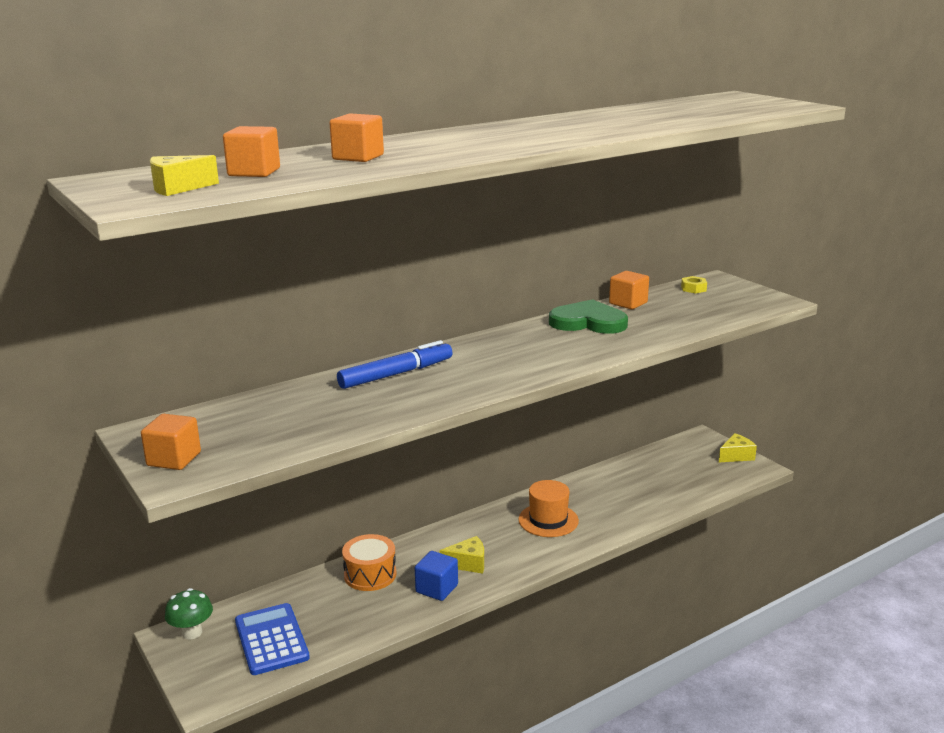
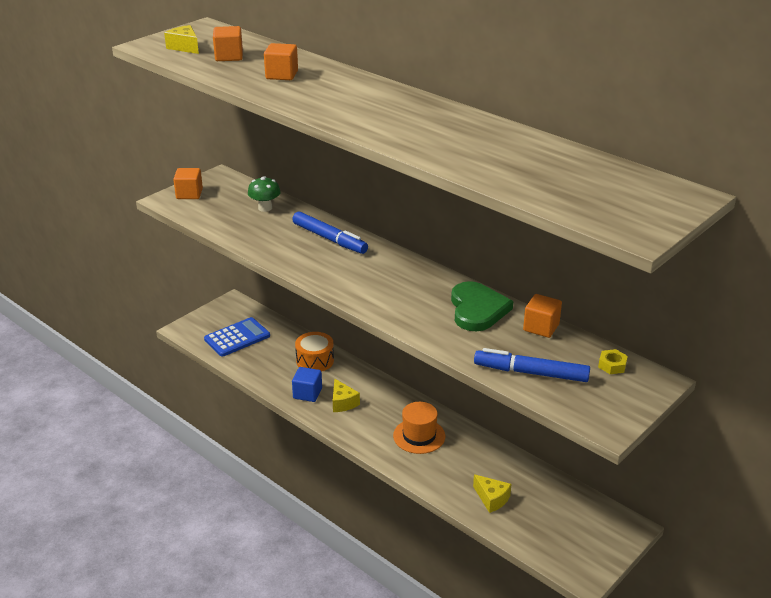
camera: 75 degrees right, 10 degrees up
(192, 632) = (237, 307): green mushroom -> green mushroom (265, 208)
(701, 315) = (531, 373): none -> blue marker
(736, 456) = (601, 556): yellow cheese -> yellow cheese (492, 499)

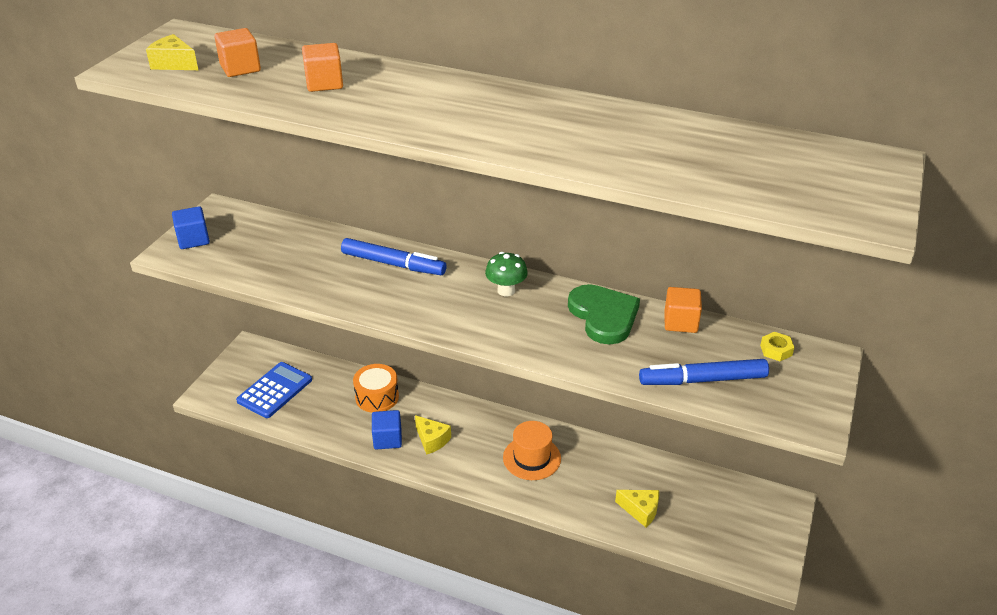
camera: 20 degrees left, 5 degrees up
(189, 194) = (193, 239): orange cube -> blue cube
(265, 208) = (296, 240): green mushroom -> green mushroom (506, 290)

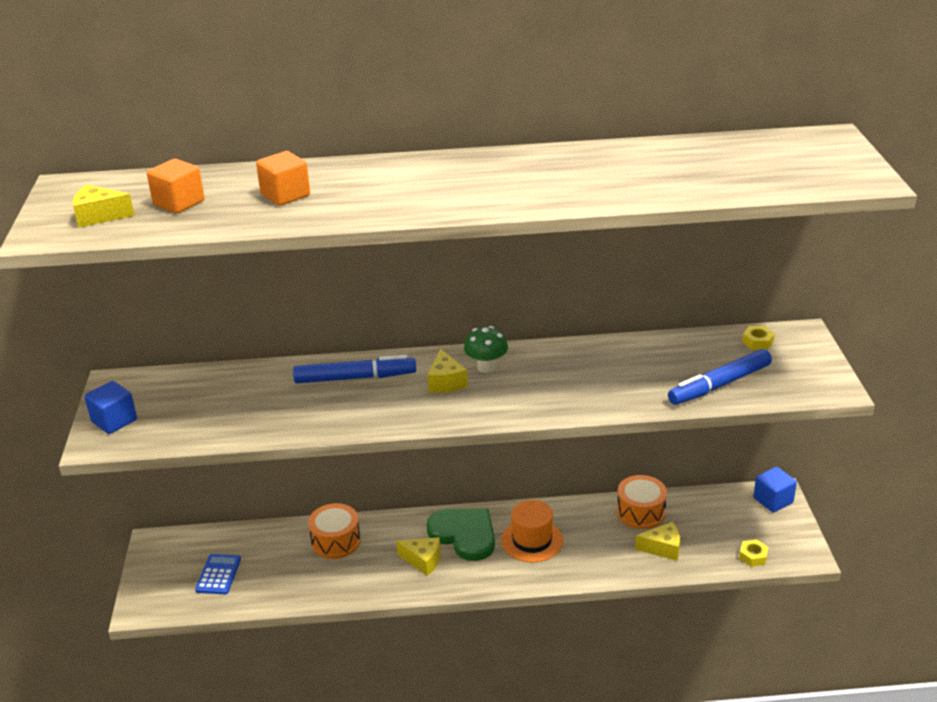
camera: 25 degrees left, 5 degrees down
(275, 390) = (218, 574): blue calculator -> blue calculator, size x0.65
(387, 439) = (377, 576): blue cube -> blue cube (773, 500)
(462, 292) = (446, 382): none -> yellow cheese
(603, 316) = (593, 361): green heart -> green heart (464, 535)
(644, 470) = (641, 512): none -> orange drum
(680, 322) = (662, 345): orange cube -> none
(720, 552) = (753, 556): none -> yellow nut

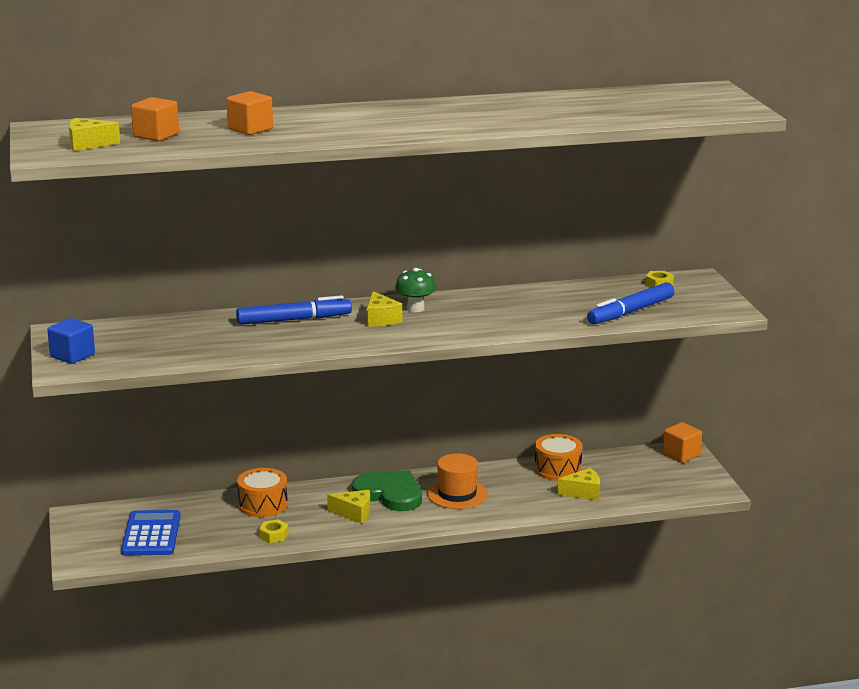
camera: 10 degrees left, 10 degrees down
(218, 574) = (151, 534): blue calculator -> blue calculator, size x1.53
(753, 556) = (668, 493): yellow nut -> yellow nut (274, 535)
(773, 500) = (681, 455): blue cube -> orange cube

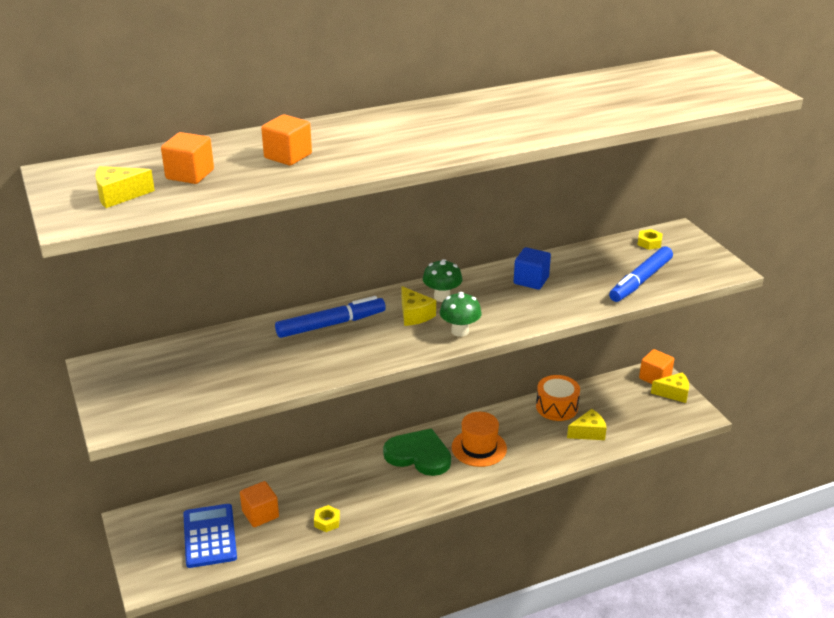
camera: 10 degrees left, 10 degrees up
(72, 355) = (120, 401): blue cube -> blue cube (531, 280)
(208, 523) = (260, 514): none -> orange cube
(263, 505) = (306, 484): orange drum -> none
(354, 513) = (394, 484): yellow cheese -> yellow cheese (673, 393)
(420, 334) = (460, 331): none -> green mushroom

